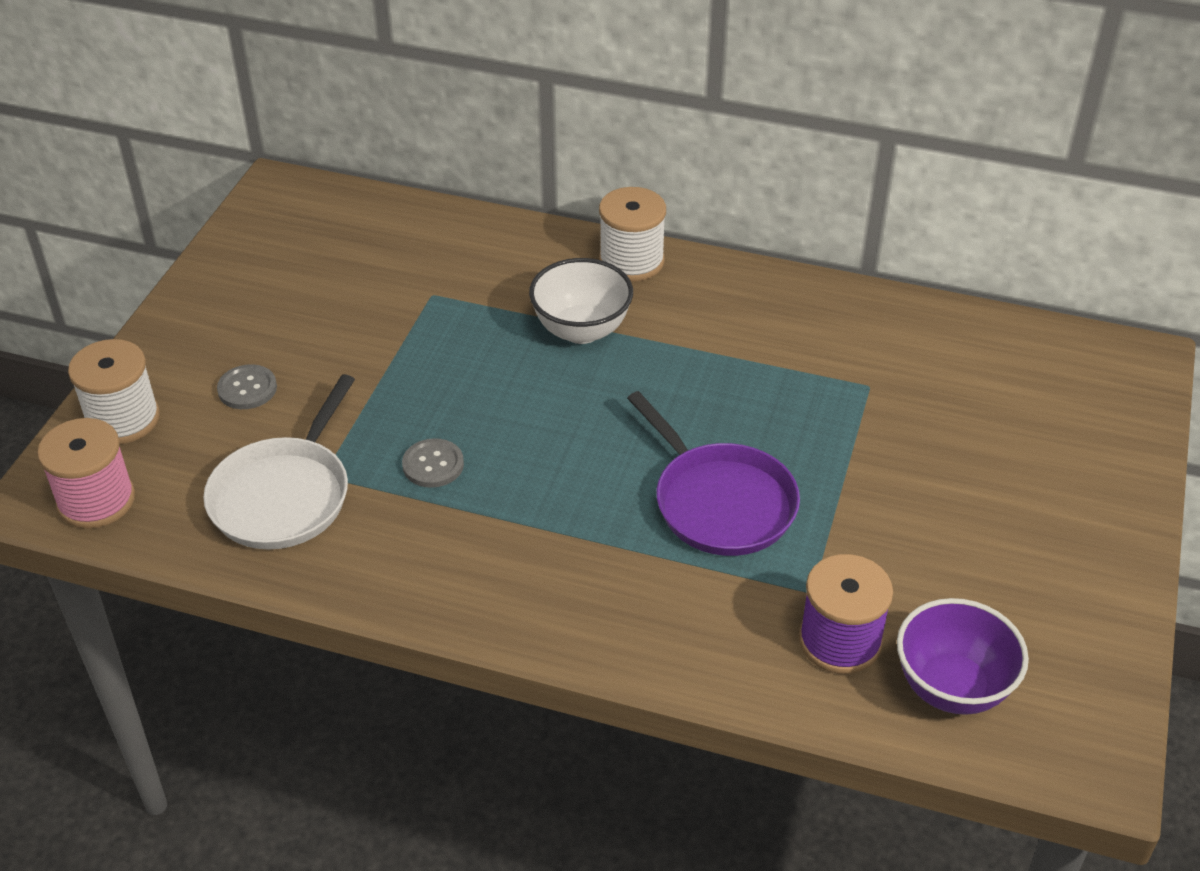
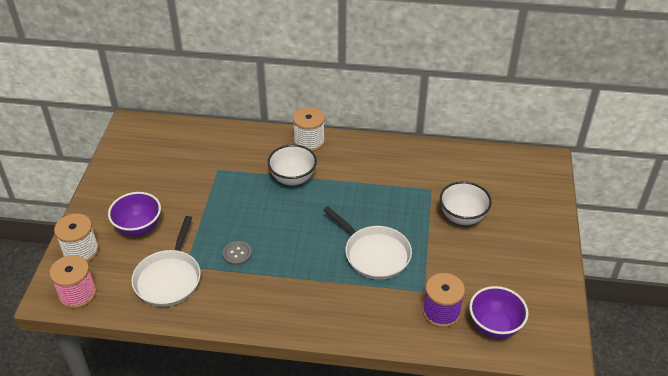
camera: 10 degrees left, 0 degrees up
(247, 389) = (138, 228): grey button -> purple bowl
(720, 503) = (374, 254): purple pan -> white pan
(926, 451) = (462, 217): none -> white bowl

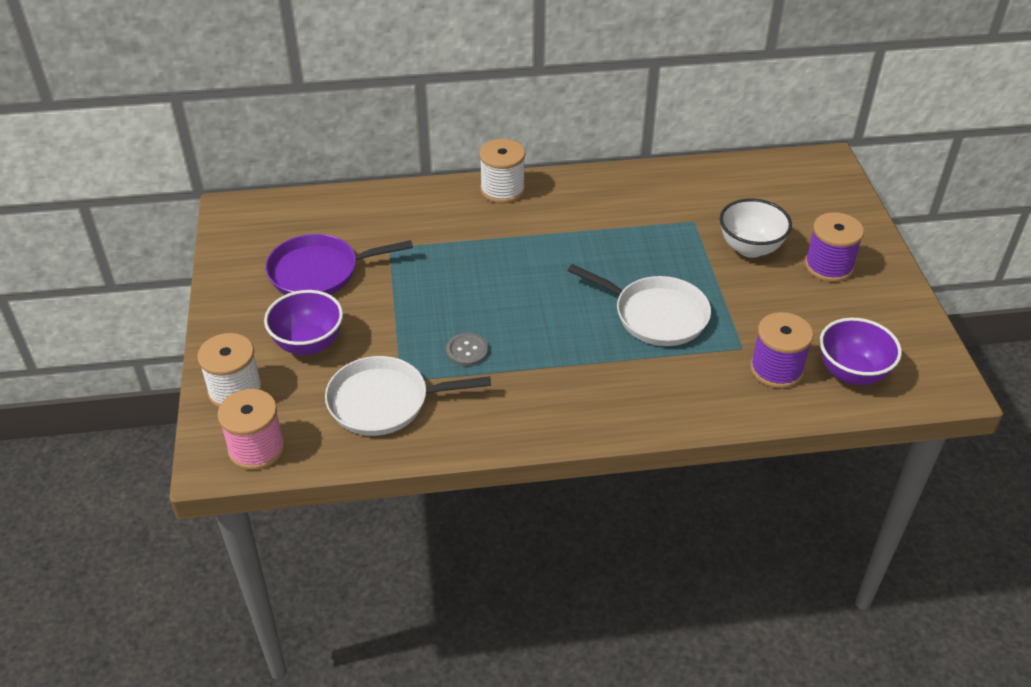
camera: 15 degrees left, 0 degrees up
(165, 178) = (318, 272): none -> purple pan
(169, 279) = (384, 402): white pan -> white pan turned 90 degrees clockwise
(293, 178) = (501, 240): white bowl -> none
(513, 242) = (828, 266): none -> purple spool

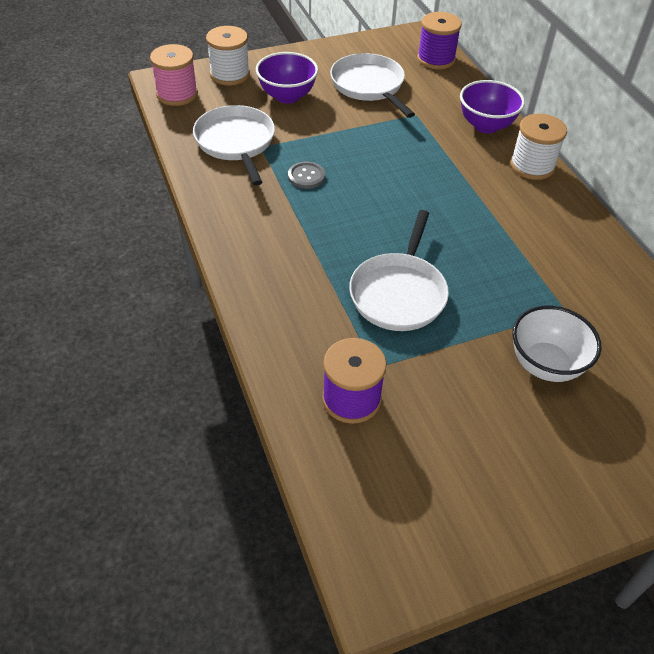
camera: 75 degrees right, 5 degrees up
(318, 272) = (369, 86): purple pan -> white pan
(828, 266) = (551, 445): purple spool -> purple spool (436, 59)
(852, 373) = (368, 473): purple bowl -> purple bowl (486, 125)

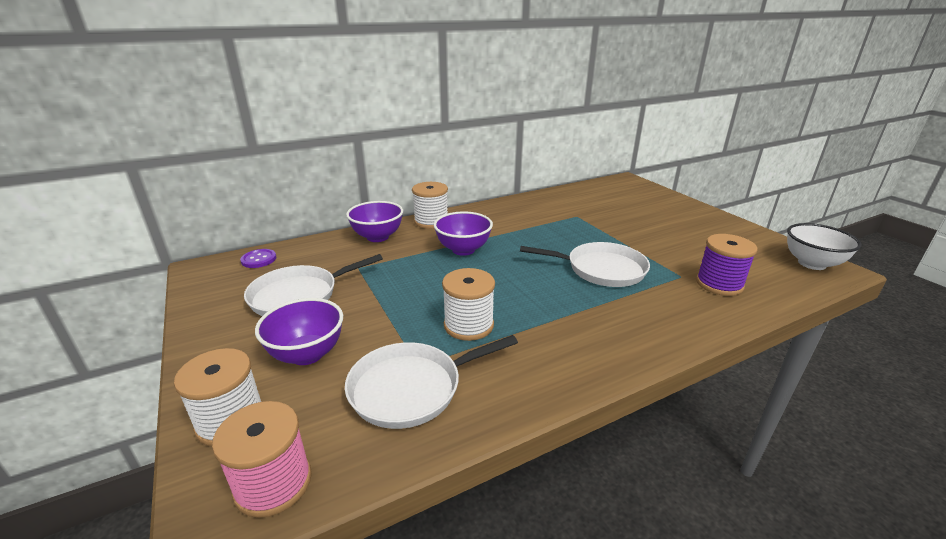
camera: 95 degrees left, 20 degrees down
(306, 176) = (468, 325): grey button -> white spool
(436, 59) = (259, 259): purple spool -> purple button
(454, 186) = (463, 250): none -> purple bowl
(545, 365) = (626, 223): white bowl -> white bowl (812, 264)

